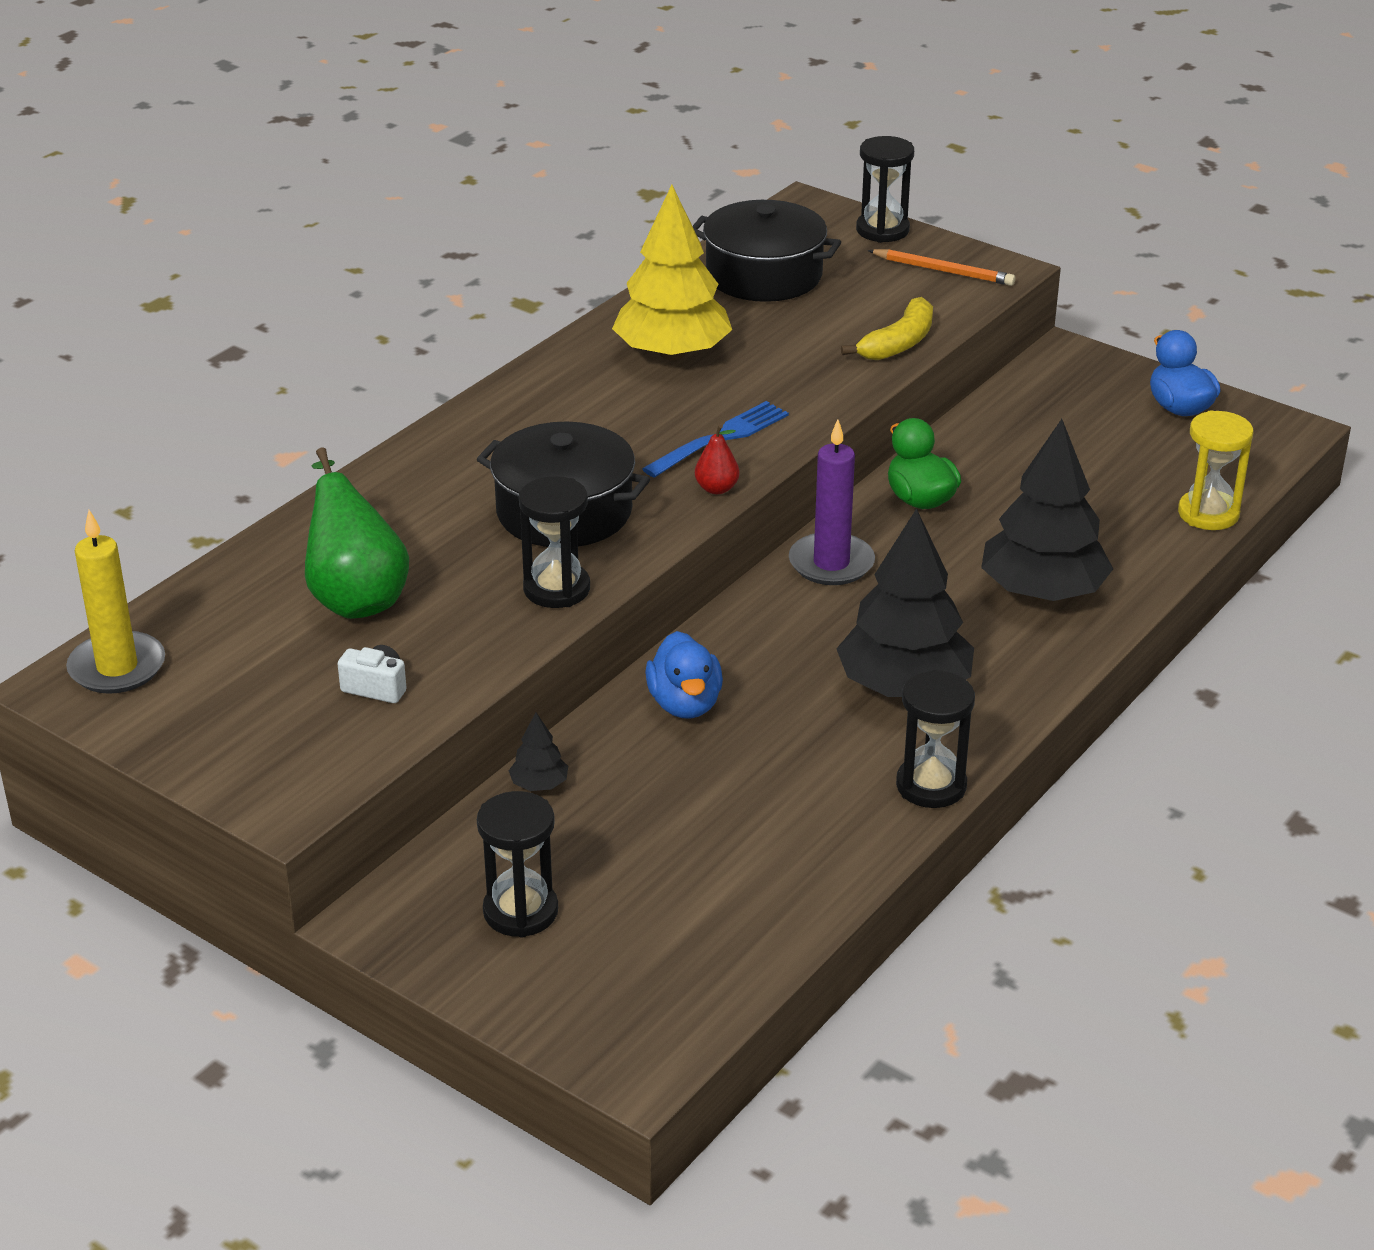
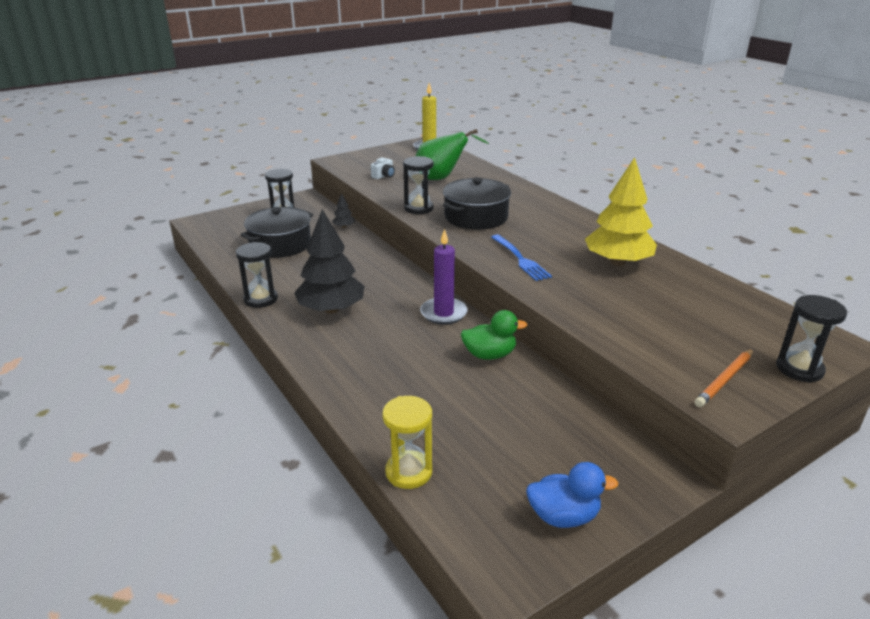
camera: 110 degrees right, 5 degrees down
(685, 704) = (365, 259): blue duck -> none
(716, 489) = (473, 250): red pear -> none
(764, 275) = (719, 307): black pot -> black pot (280, 245)
(898, 343) = (612, 334): yellow banana -> none
(1042, 592) = (373, 371): black tree -> none

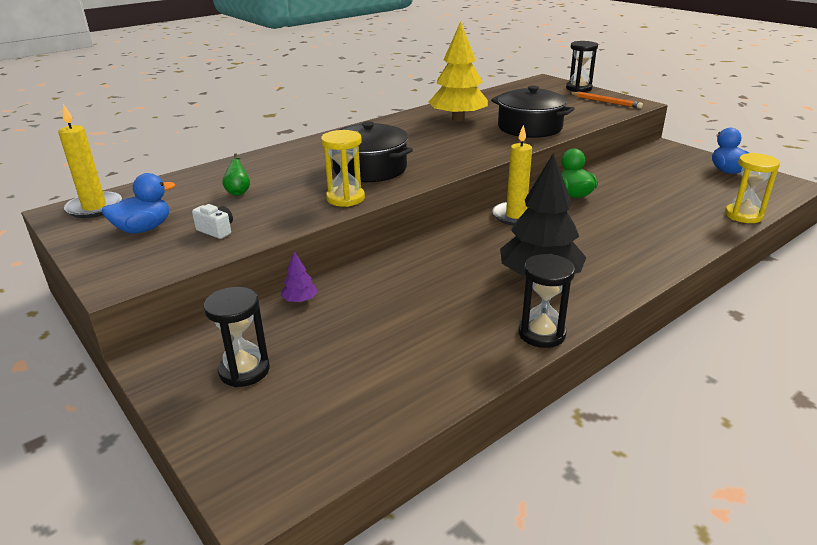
camera: 95 degrees left, 0 degrees up
(280, 245) = (368, 350): black pot -> black pot (530, 127)
(344, 227) = (300, 300): black tree -> purple tree
(394, 160) = (143, 229): none -> blue duck
(418, 208) = (345, 198): black hourglass -> yellow hourglass
(442, 178) = (238, 191): green pear -> green pear, size x0.46
(443, 313) = (516, 216): purple candle -> yellow candle
(520, 259) = (467, 149): blue fork -> none

